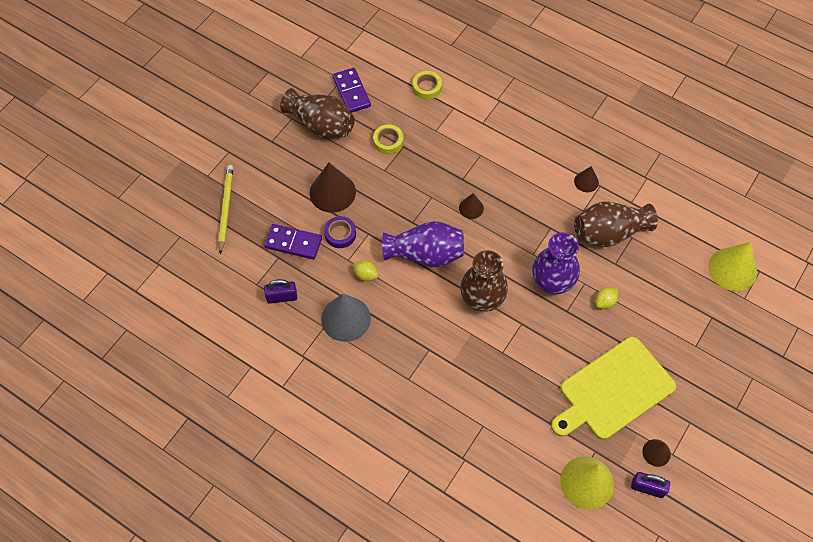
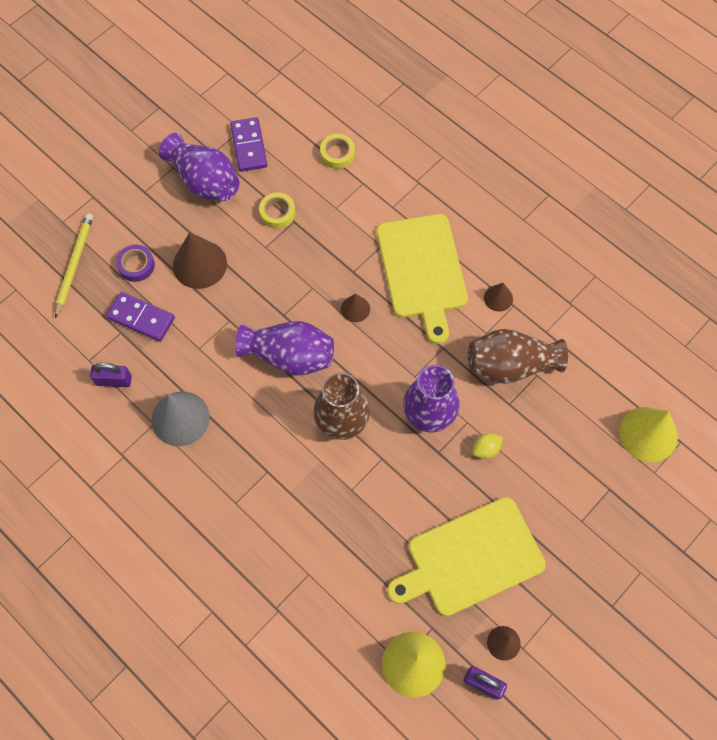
camera: 10 degrees right, 5 degrees up
(321, 125) = (205, 181): brown vase -> purple vase
(340, 234) = (197, 316): purple tape -> purple tape (136, 265)
(365, 275) = (215, 370): yellow lemon -> none
(519, 169) = (422, 270): none -> yellow cutting board

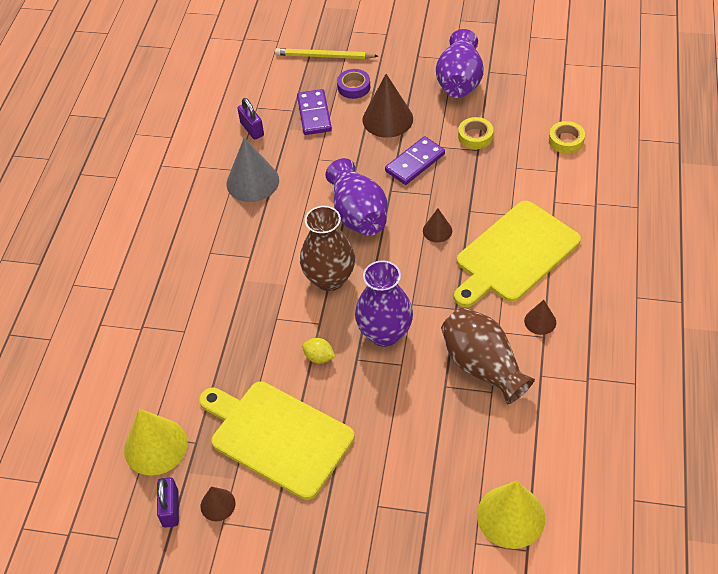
camera: 60 degrees right, 15 degrees down
(74, 264) = (324, 56): yellow pencil -> yellow pencil turned 150 degrees counterclockwise
(249, 146) = (516, 87): purple domino -> purple domino (415, 163)
(485, 449) = (387, 392): yellow lemon -> yellow lemon (319, 357)

